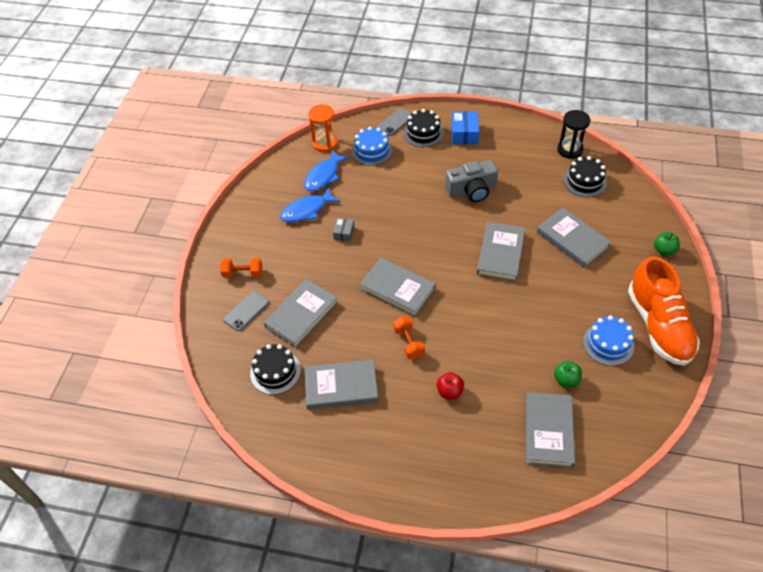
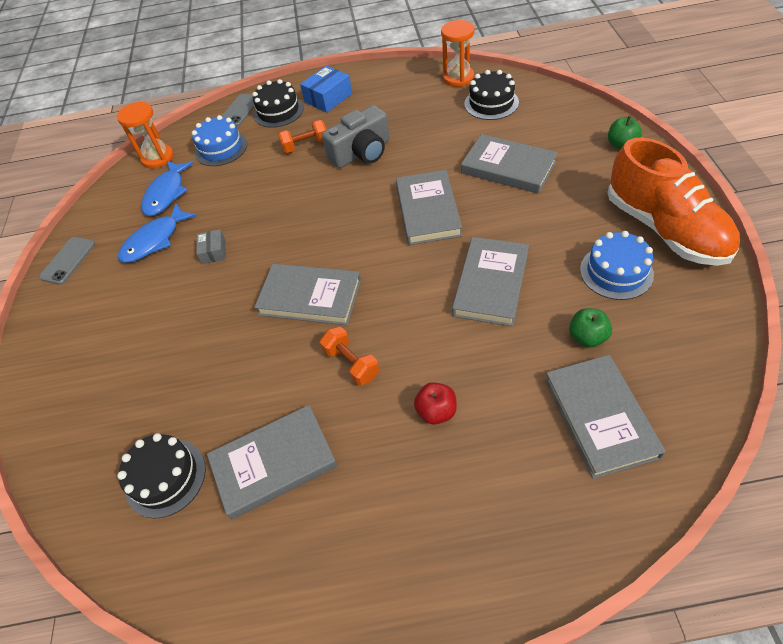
camera: 15 degrees left, 0 degrees up
(243, 273) = (82, 350): orange dumbbell -> orange dumbbell (305, 145)
(246, 311) = (99, 401): grey phone -> grey phone (68, 260)
(301, 315) = (184, 378): grey book -> grey book (491, 284)
(464, 134) = (328, 98): blue box -> blue box turned 60 degrees clockwise
(570, 150) = (458, 78): black hourglass -> orange hourglass

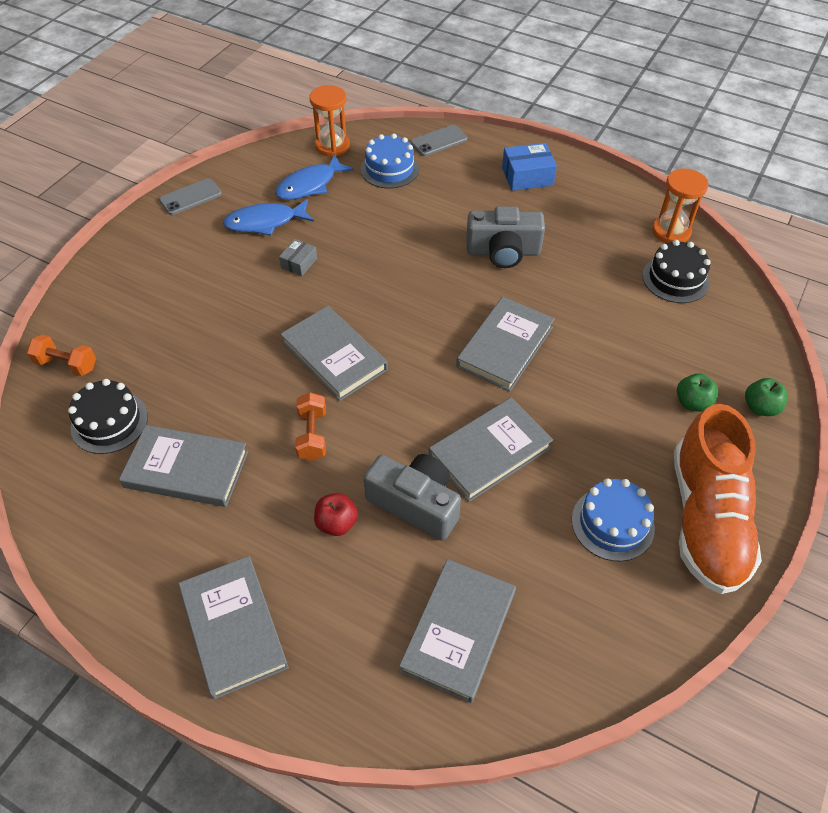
camera: 30 degrees right, 0 degrees up
(278, 111) = (470, 162): black cake -> none
(305, 145) = (462, 212): orange dumbbell -> orange dumbbell (66, 364)
(478, 355) = (415, 504): none -> grey camera
(508, 167) = (621, 355): grey book -> grey book (233, 628)
(587, 337) = (521, 559): green apple -> green apple (692, 403)

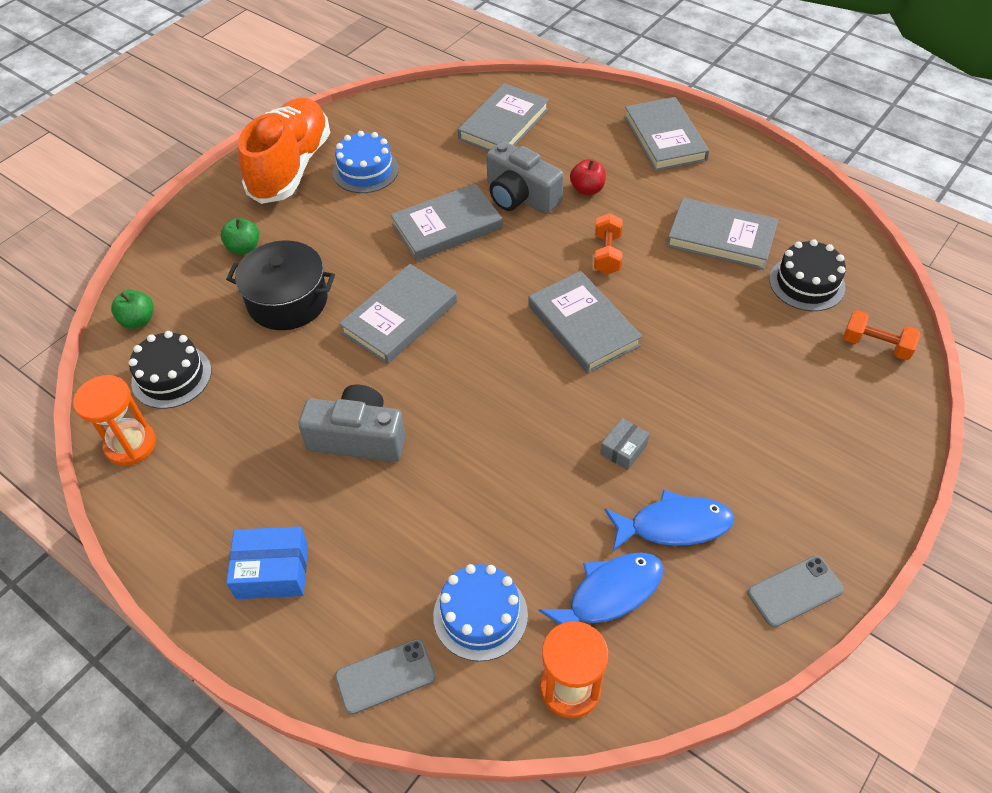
camera: 170 degrees left, 0 degrees up
(616, 352) = (287, 301): none -> black pot
(760, 407) = (185, 238): green apple -> green apple (138, 320)

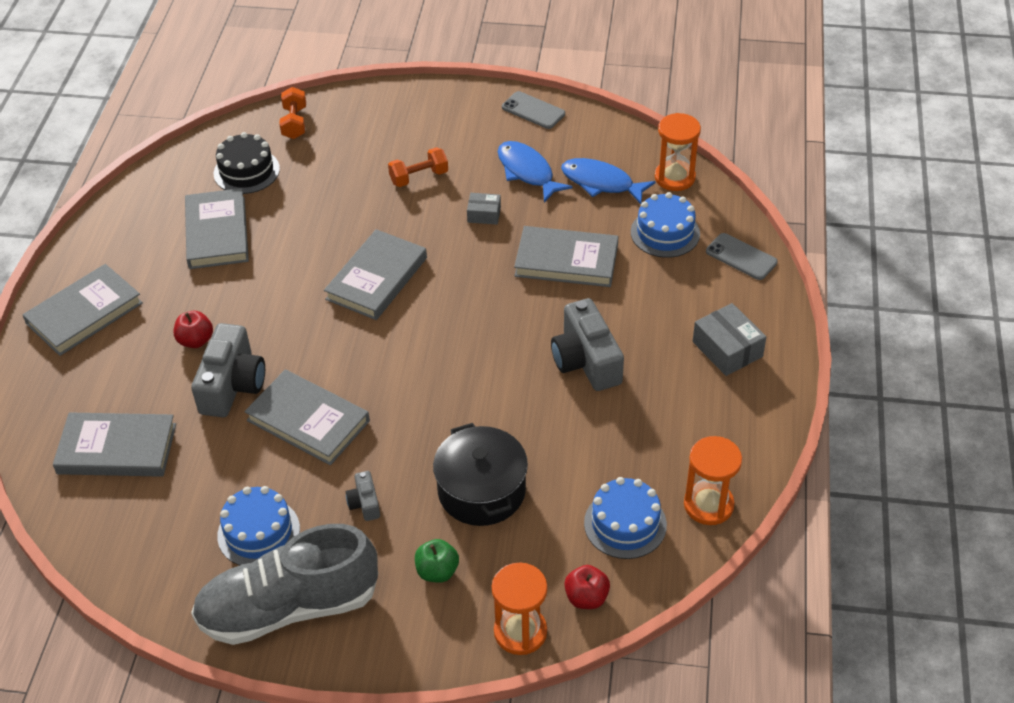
camera: 120 degrees left, 5 degrees down
(138, 320) = (586, 598): green apple -> red apple
(153, 272) = (520, 632): none -> orange hourglass
(171, 376) = (625, 524): black cake -> blue cake
(272, 571) = (727, 349): blue box -> grey box
(291, 167) = (289, 607): orange shoe -> grey shoe
(339, 231) = (364, 503): none -> grey camera
(400, 317) = (446, 398): grey book -> grey book (566, 261)
(607, 254) = (280, 295): orange dumbbell -> orange dumbbell (419, 177)

